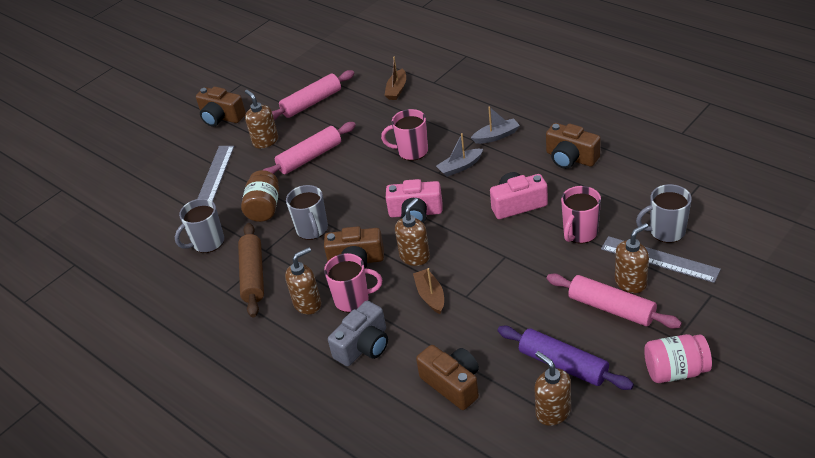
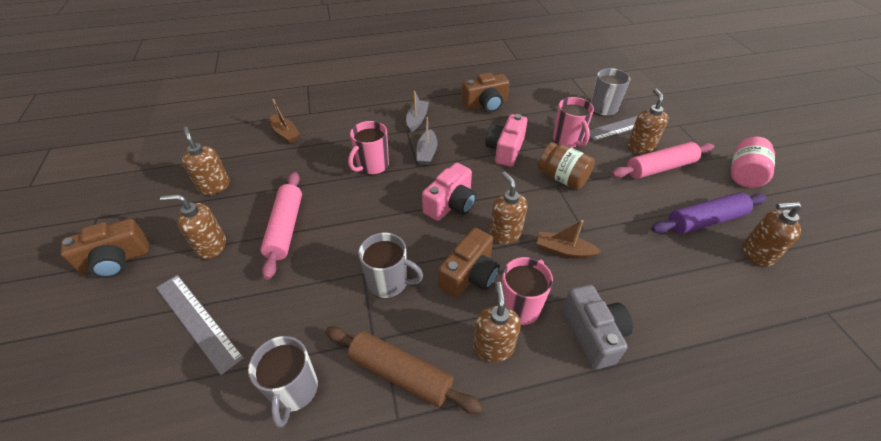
camera: 60 degrees left, 5 degrees up
(264, 208) = (308, 303): brown jar -> brown jar (562, 178)
(312, 103) = (214, 186): pink rolling pin -> brown soap dispenser
(452, 384) = (688, 296): brown camera -> none

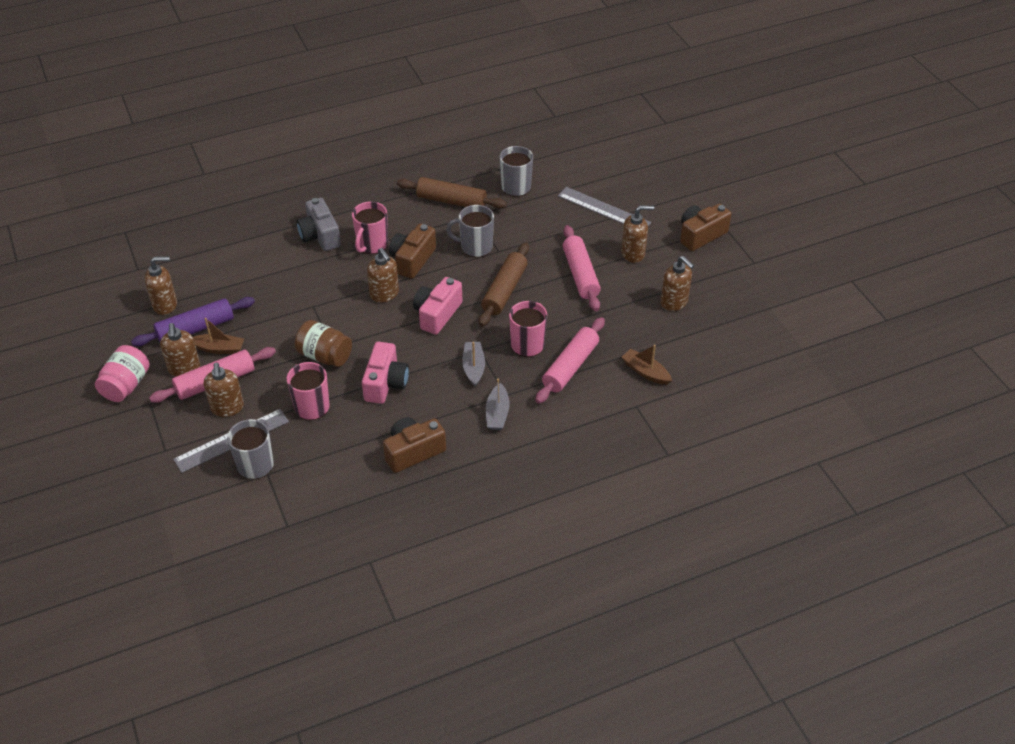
camera: 170 degrees right, 0 degrees up
(344, 144) = (570, 367): none -> pink rolling pin
(374, 220) = (504, 291): none -> brown rolling pin
(493, 347) = (391, 220): brown soap dispenser -> brown soap dispenser (184, 369)
(564, 250) = (333, 287): brown boat -> brown boat (219, 348)

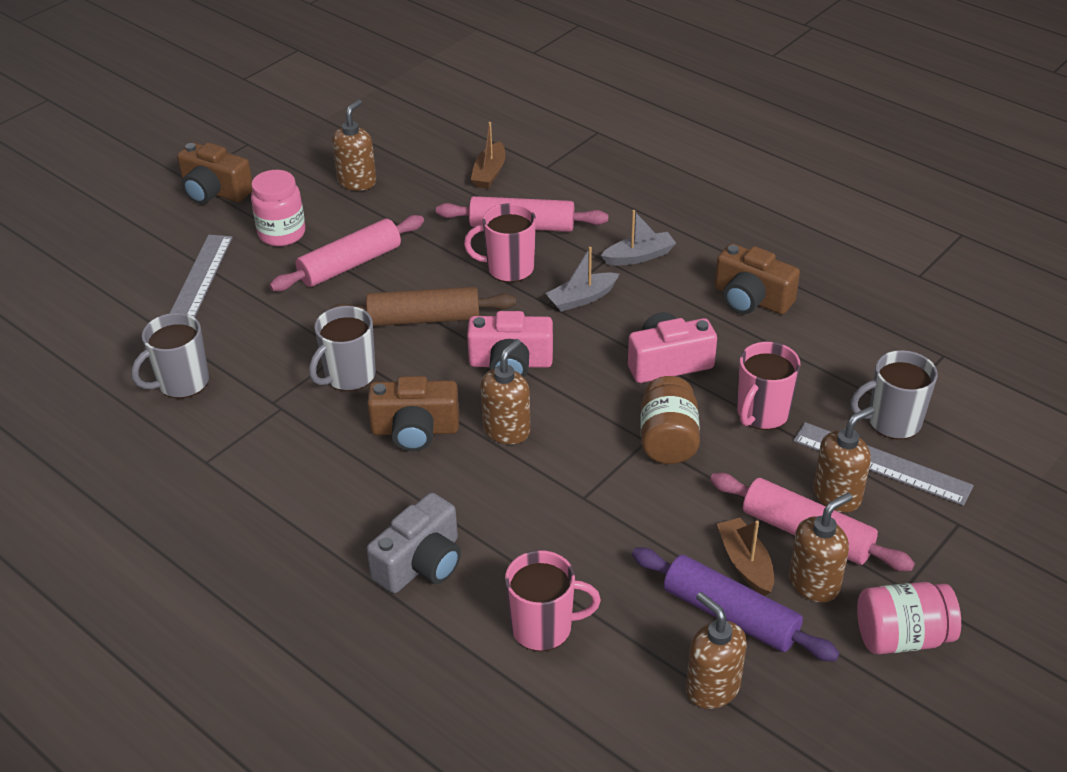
camera: 115 degrees left, 5 degrees down
(372, 245) = (407, 489): pink mug -> pink mug (543, 627)
(451, 201) = (251, 440): brown rolling pin -> none
(475, 247) = (349, 376): grey mug -> grey mug turned 60 degrees clockwise
(633, 253) = (282, 234): brown soap dispenser -> pink jar

